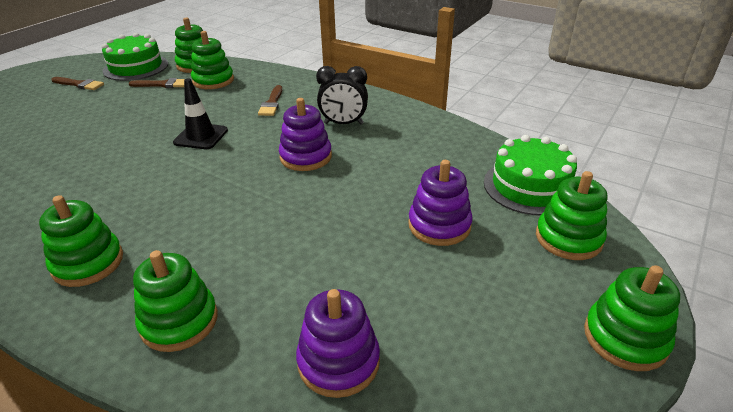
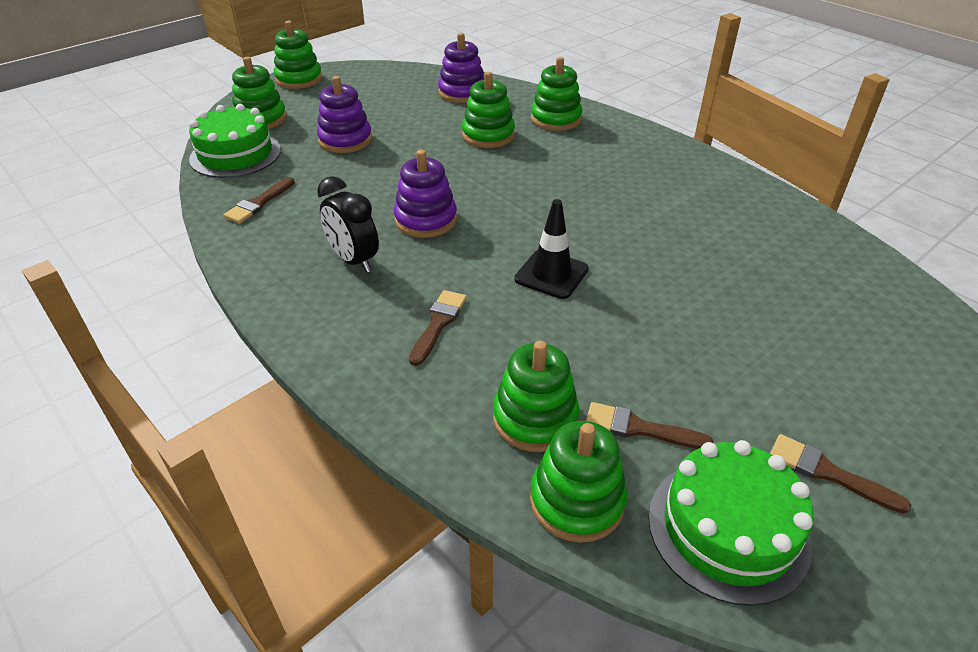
camera: 165 degrees left, 5 degrees up
(88, 263) = (635, 158): green stacking toy -> green stacking toy (488, 135)
(343, 123) = (354, 260): black clock -> black clock turned 150 degrees counterclockwise
(451, 147) = (259, 203): none -> brown brush

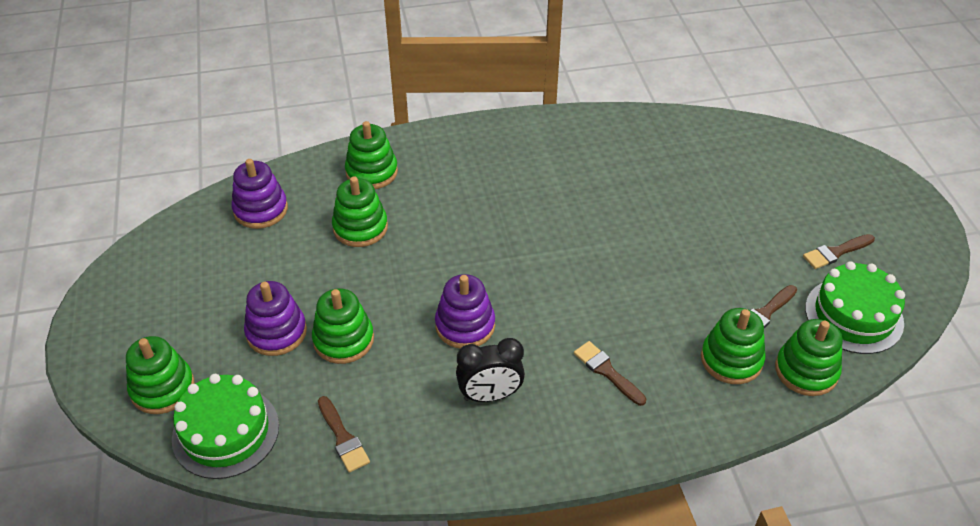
camera: 60 degrees left, 5 degrees up
(299, 79) = (94, 326): green stacking toy -> green stacking toy (343, 340)
(551, 274) = (591, 282): black traffic cone -> none

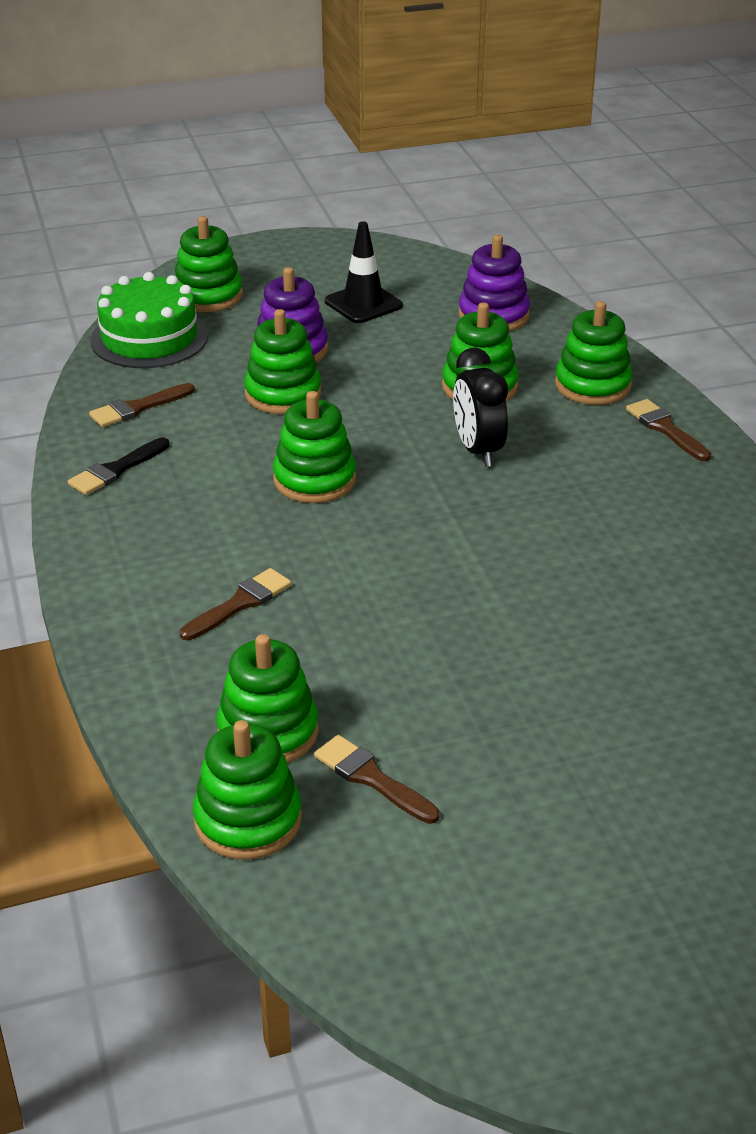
camera: 85 degrees right, 10 degrees down
(215, 283) = (363, 304): none -> black traffic cone
(434, 450) = (116, 470): none -> black brush
(465, 325) = (314, 480): purple stacking toy -> green stacking toy
(490, 395) = (198, 506): black clock -> black clock (478, 450)
(836, 252) = (542, 891): brown brush -> brown brush (665, 429)
(854, 315) = (380, 899): green cake -> none

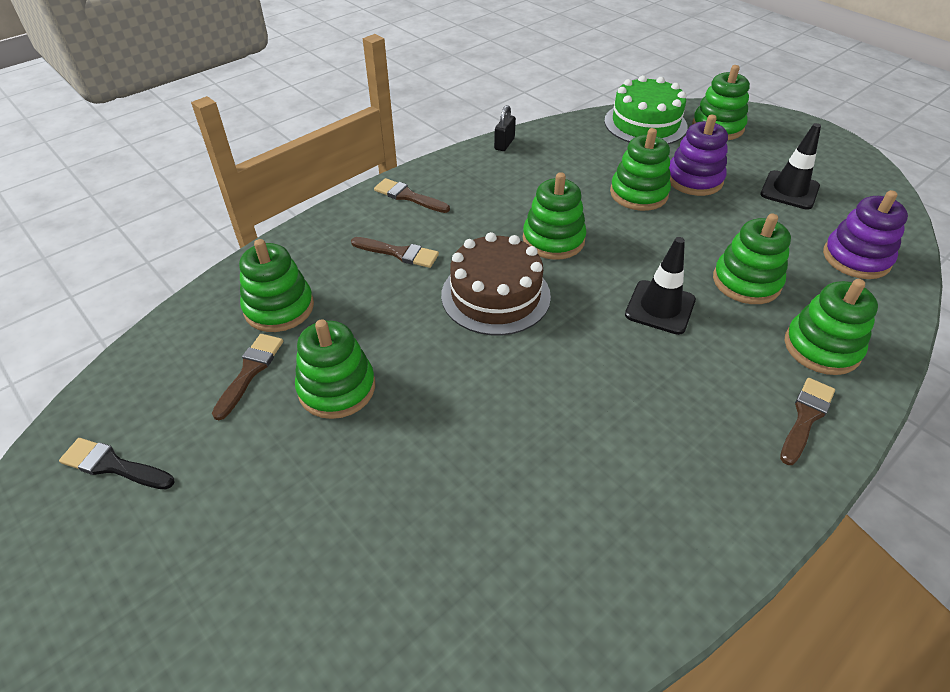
camera: 65 degrees right, 10 degrees up
(81, 453) = (504, 144): none -> black padlock
(116, 470) = (498, 161): black brush -> black brush (113, 465)
(138, 408) = (567, 146): brown brush -> brown brush (408, 196)
(248, 820) = (194, 327): green stacking toy -> green stacking toy (337, 388)
(378, 551) = (495, 295): none -> brown cake
(478, 450) = (660, 307): black clock -> black traffic cone

